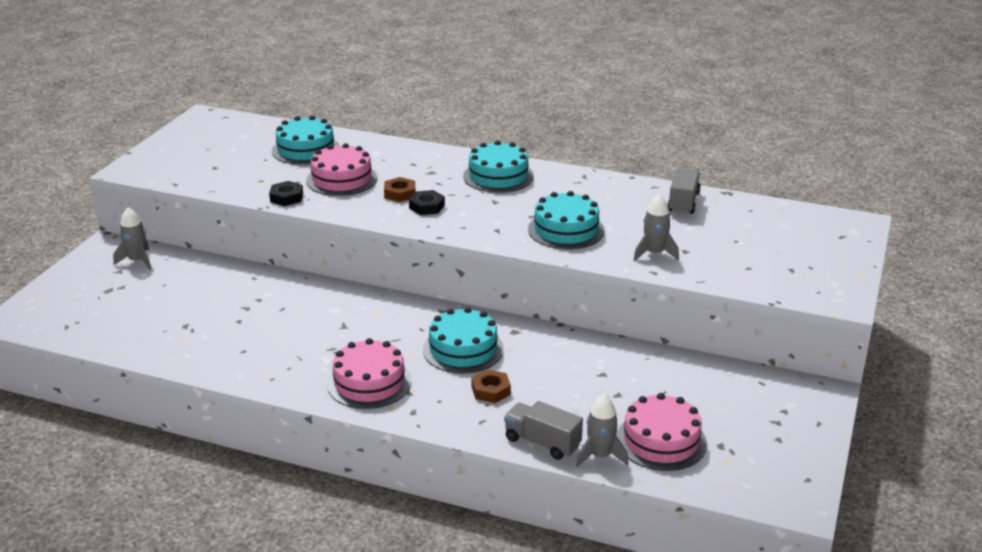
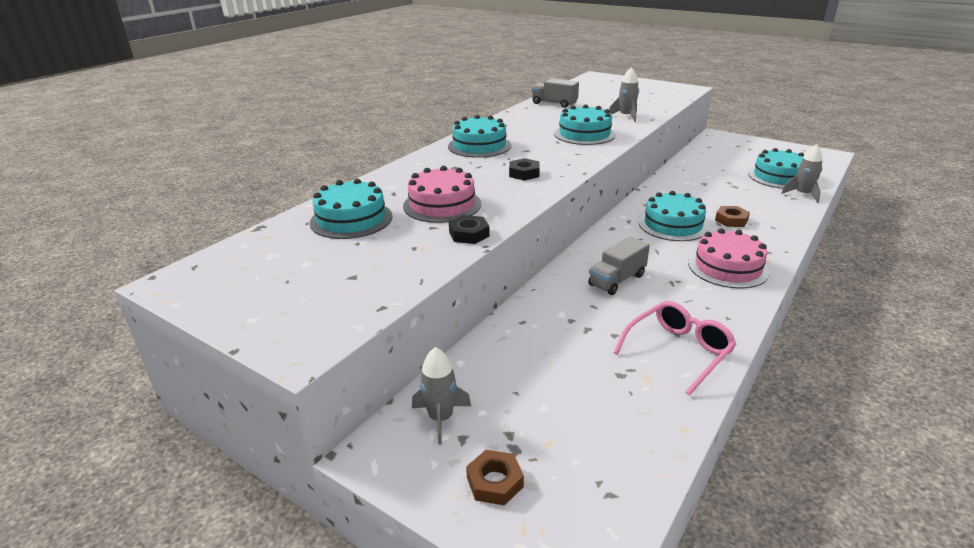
camera: 75 degrees left, 0 degrees up
(217, 351) = (678, 351): none -> pink glasses
(399, 193) = (491, 182): brown nut -> brown nut (494, 482)
(542, 442) = (793, 210): grey truck -> grey truck (617, 280)
(661, 441) = (779, 177): pink cake -> turquoise cake

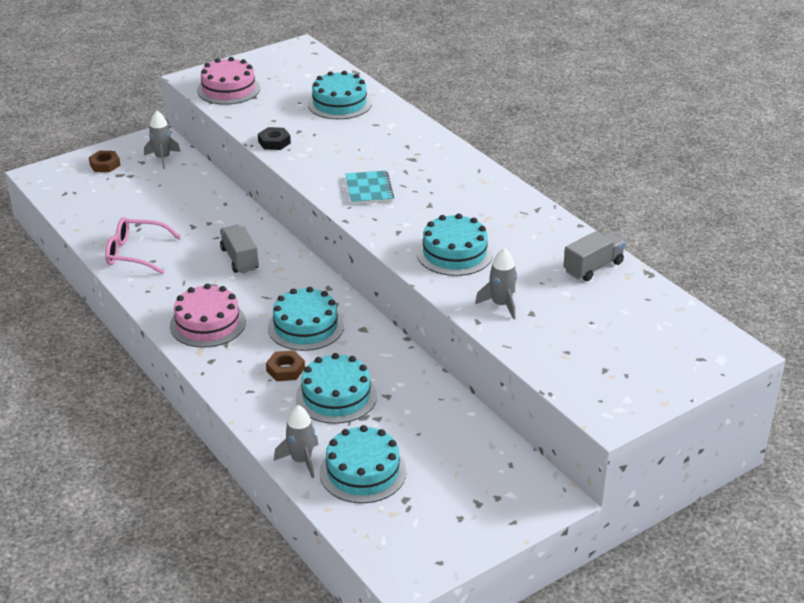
camera: 110 degrees right, 5 degrees up
(442, 205) = (334, 140): pink cake -> pink cake (228, 89)
(479, 146) = (462, 182): turquoise cake -> turquoise cake (336, 396)
(524, 173) = (369, 189): black nut -> turquoise notebook
(678, 351) = (135, 253): pink glasses -> pink glasses turned 120 degrees clockwise

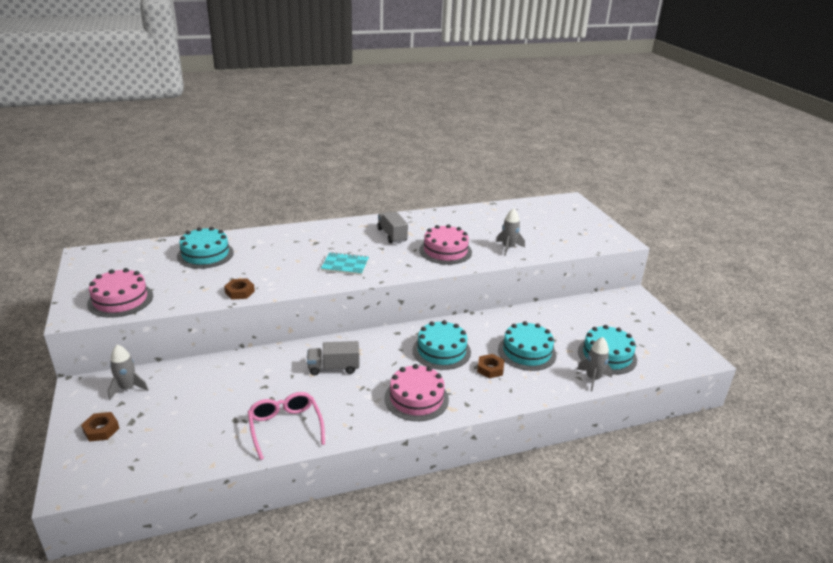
camera: 75 degrees left, 5 degrees down
(135, 253) = (285, 427): pink glasses -> pink glasses turned 135 degrees clockwise
(274, 142) = (239, 292): black nut -> brown nut
(454, 253) = (445, 251): turquoise cake -> pink cake
(593, 267) = (480, 215): grey truck -> grey truck (392, 235)

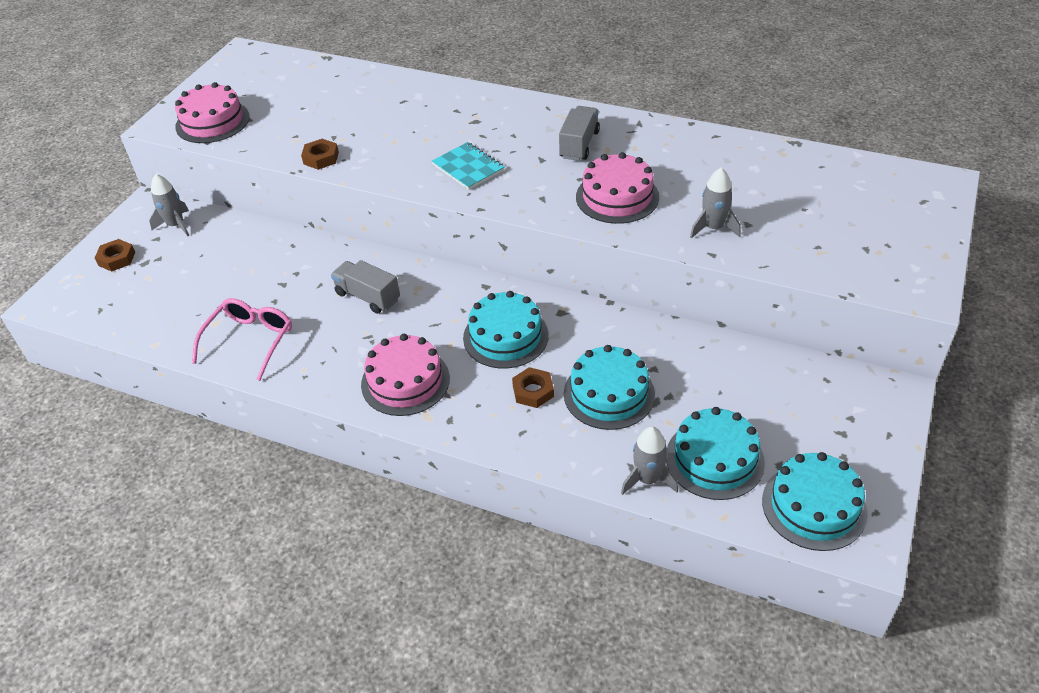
camera: 45 degrees right, 15 degrees up
(205, 254) = (345, 94): turquoise cake -> turquoise cake (814, 506)

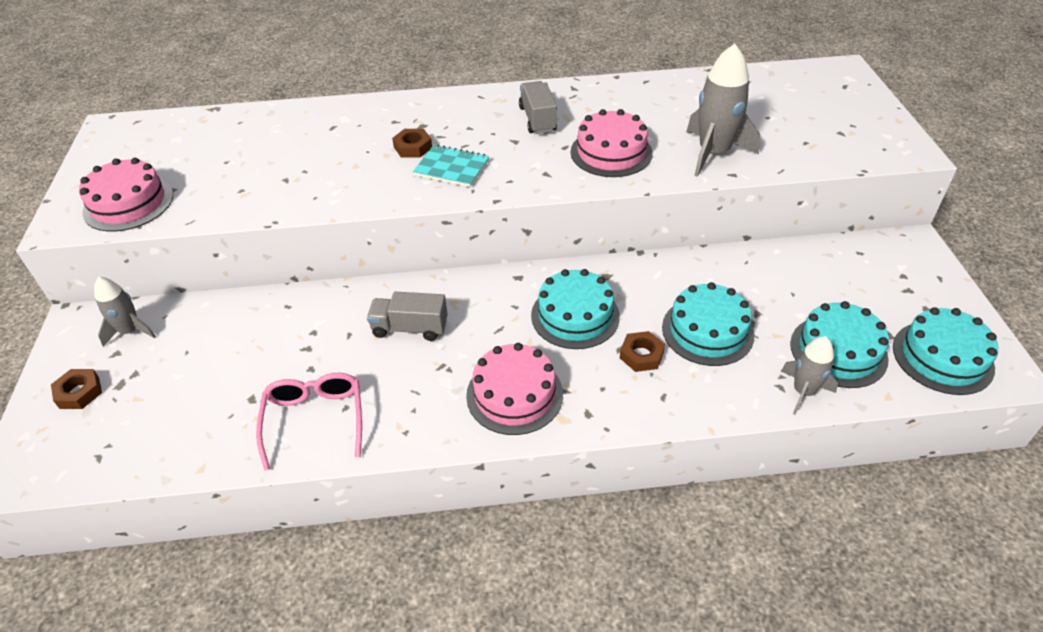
camera: 30 degrees left, 0 degrees up
(321, 158) = (288, 203): brown nut -> brown nut (413, 147)
(713, 228) = (713, 153): grey rocket -> grey rocket, size x1.65

